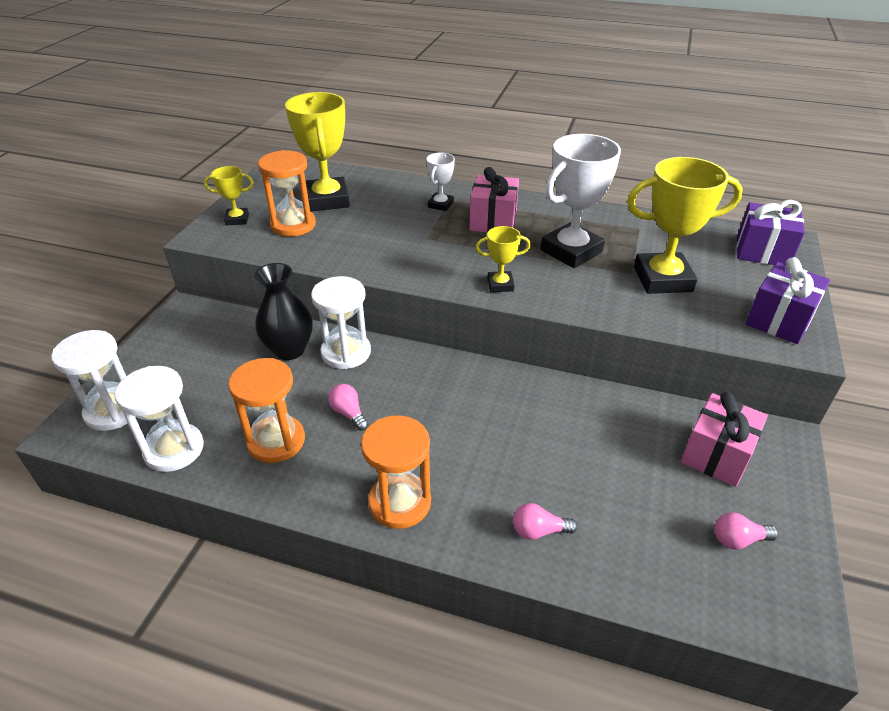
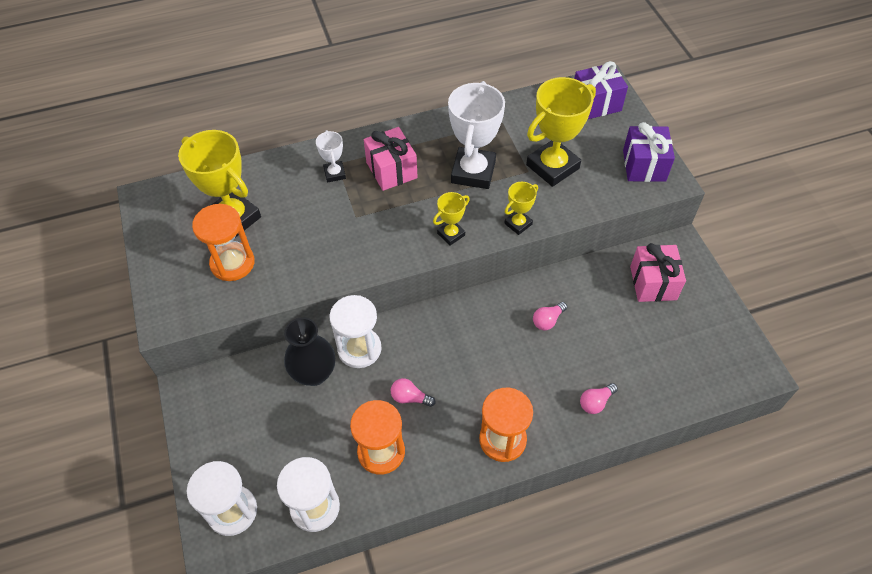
camera: 35 degrees left, 15 degrees up
(237, 219) = (175, 284): yellow trophy -> yellow trophy (518, 224)
(738, 540) = (699, 336): pink light bulb -> pink light bulb (547, 320)

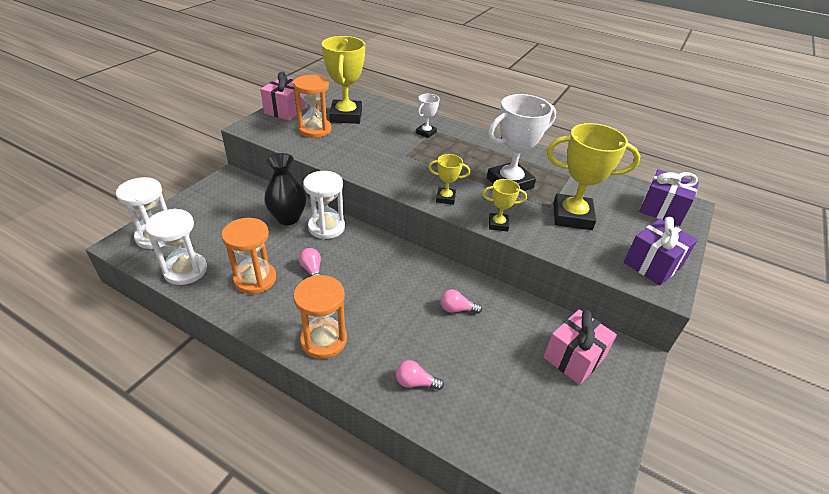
camera: 45 degrees right, 15 degrees down
(391, 170) = (460, 151): pink gift -> pink gift (285, 110)

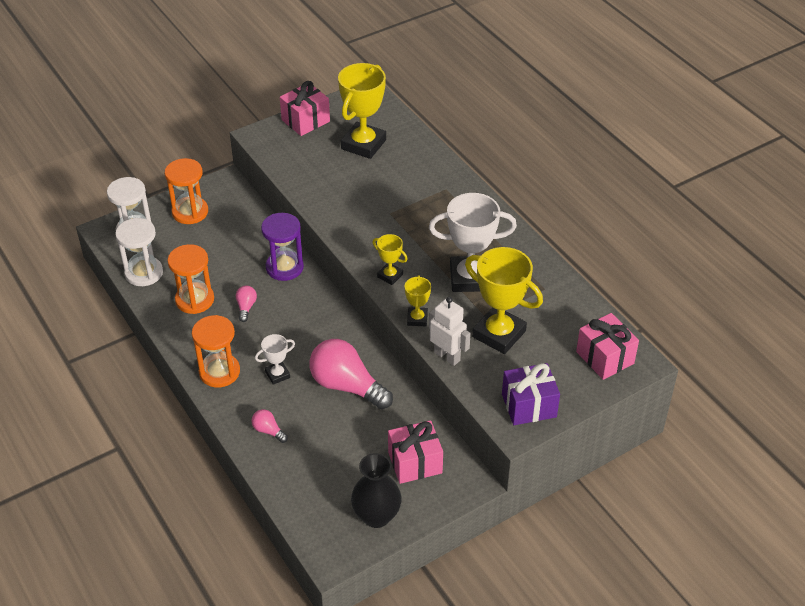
camera: 30 degrees right, 5 degrees up
(288, 218) = (255, 246): black vase -> black vase (376, 516)
(315, 130) = (319, 155): orange hourglass -> orange hourglass (190, 212)
(326, 227) = (284, 267): white hourglass -> purple hourglass
(426, 132) = (433, 190): white trophy -> white trophy (277, 374)
(457, 309) = (347, 386): pink light bulb -> pink light bulb, size x2.25
(498, 224) = (417, 319): yellow trophy -> yellow trophy turned 60 degrees clockwise
(550, 246) = (447, 356): none -> white robot
(662, 210) = (605, 357): purple gift -> pink gift

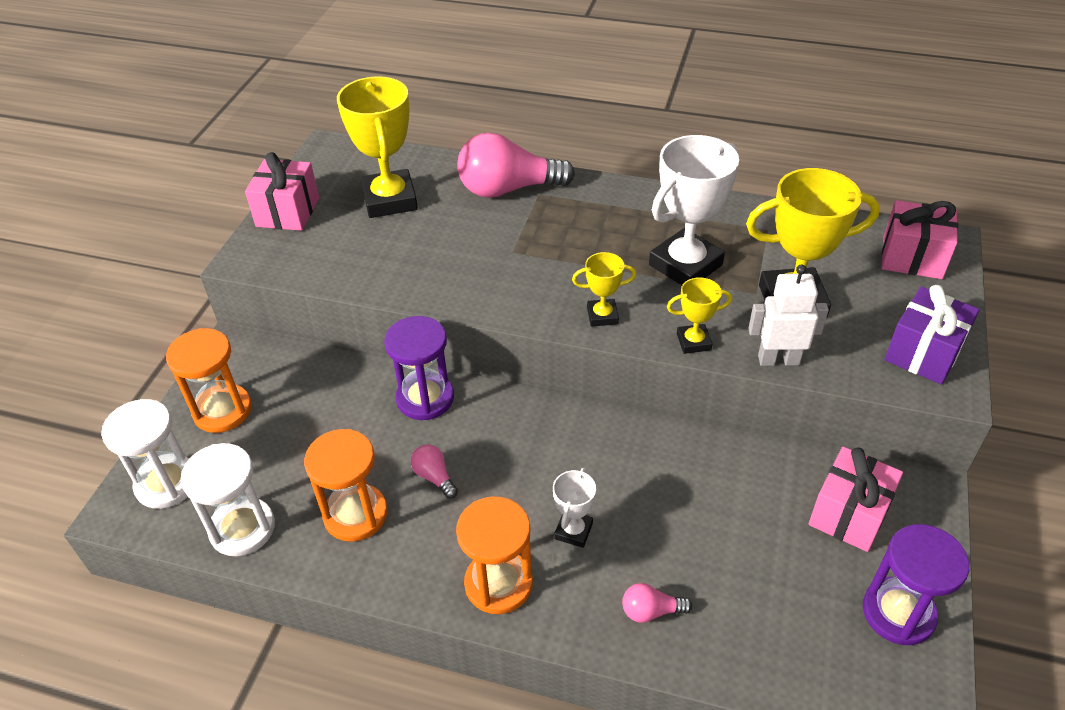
camera: 40 degrees left, 0 degrees up
(347, 386) = (667, 483): pink light bulb -> pink light bulb (508, 189)
(376, 516) = (898, 613): black vase -> purple hourglass
(417, 319) = (693, 342): yellow trophy -> yellow trophy turned 60 degrees counterclockwise

